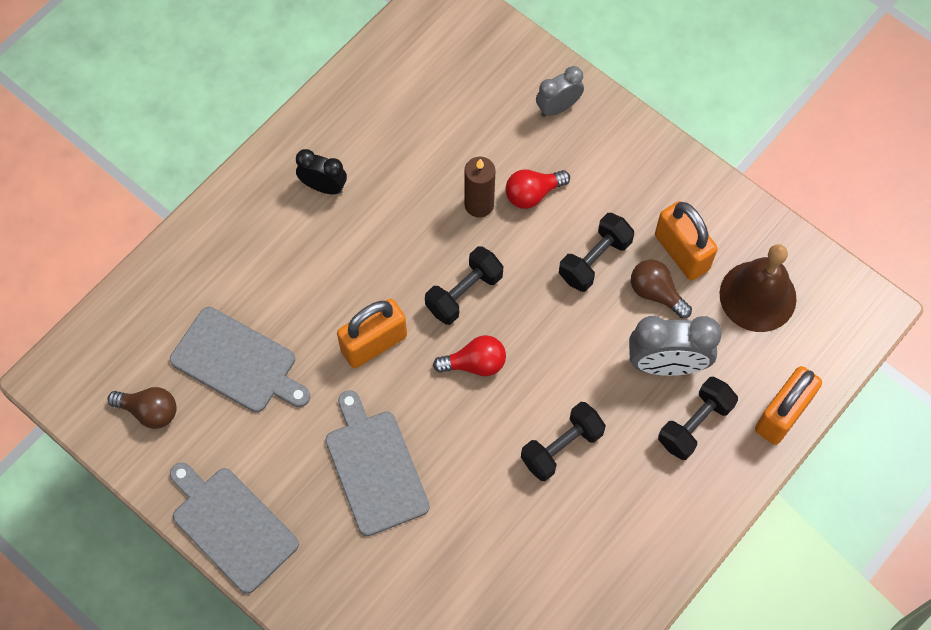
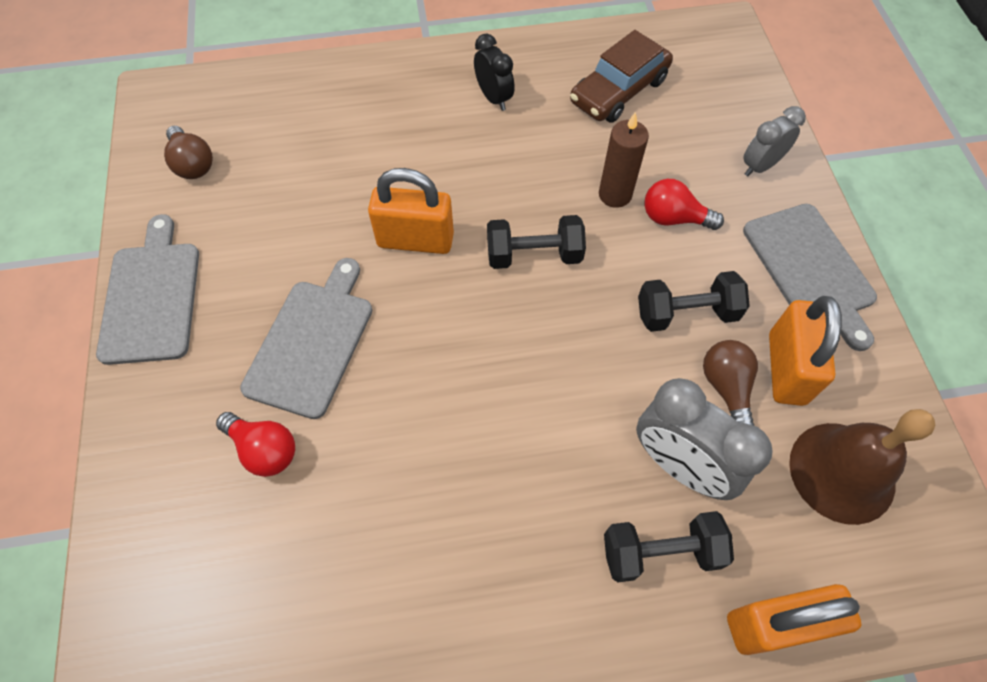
camera: 40 degrees right, 5 degrees down
(237, 362) = (294, 176): grey cutting board -> grey cutting board (810, 269)
(410, 113) = (618, 91): none -> brown car
(475, 363) = (487, 321): red light bulb -> red light bulb (264, 449)
(558, 107) = (760, 166): grey clock -> grey clock turned 45 degrees counterclockwise
(561, 447) = (498, 461): black dumbbell -> none

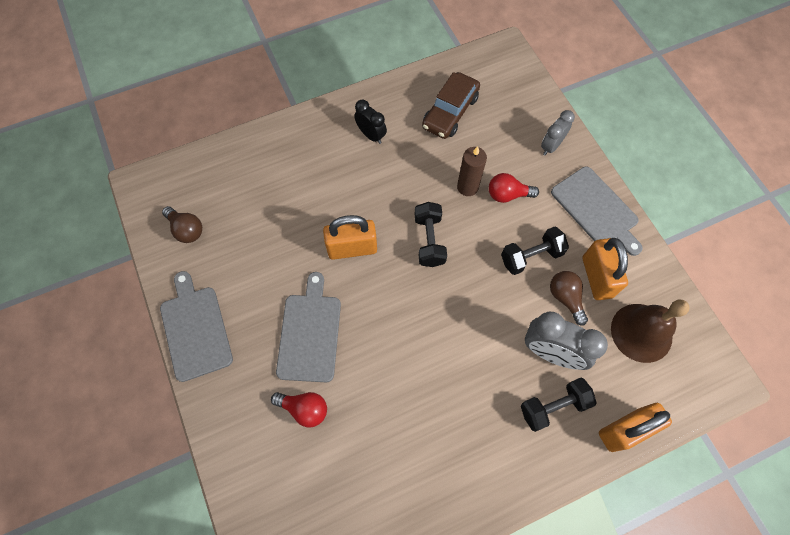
camera: 15 degrees left, 5 degrees up
(534, 255) = (429, 240): black dumbbell -> black dumbbell turned 75 degrees counterclockwise

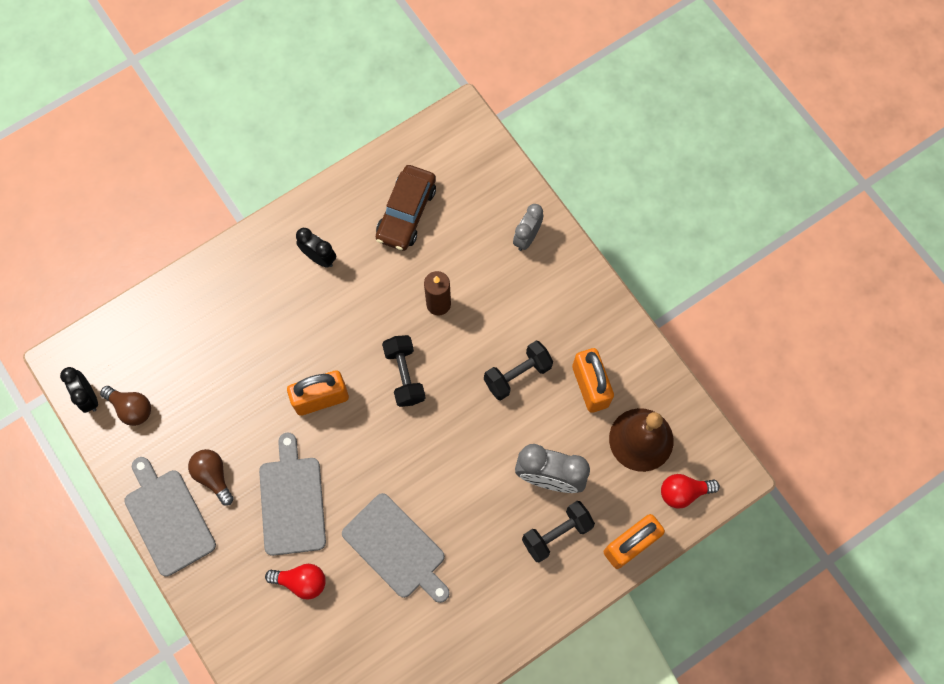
camera: 10 degrees left, 5 degrees up
(152, 214) = (88, 397): none -> black clock
(507, 195) = (484, 306): red light bulb -> red light bulb (683, 492)
(565, 298) = (559, 415): brown light bulb -> brown light bulb (213, 476)
(596, 209) = (584, 307): grey cutting board -> grey cutting board (396, 548)

